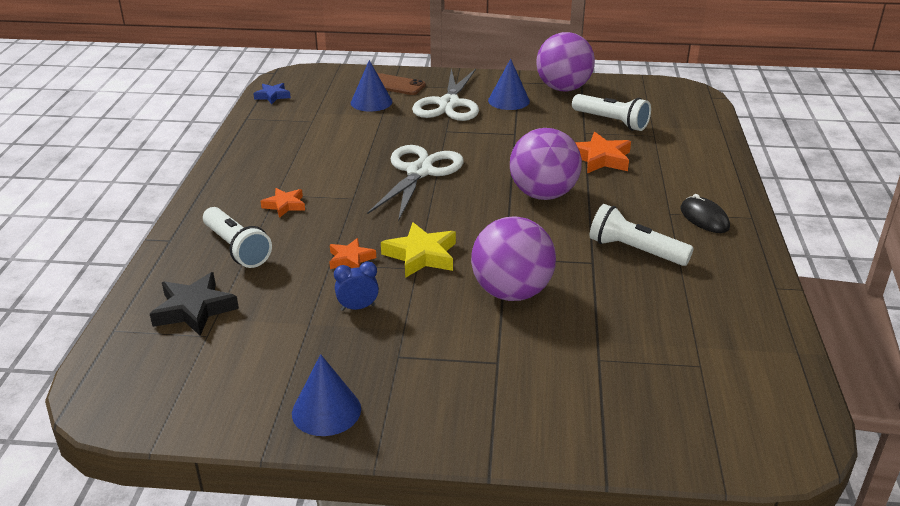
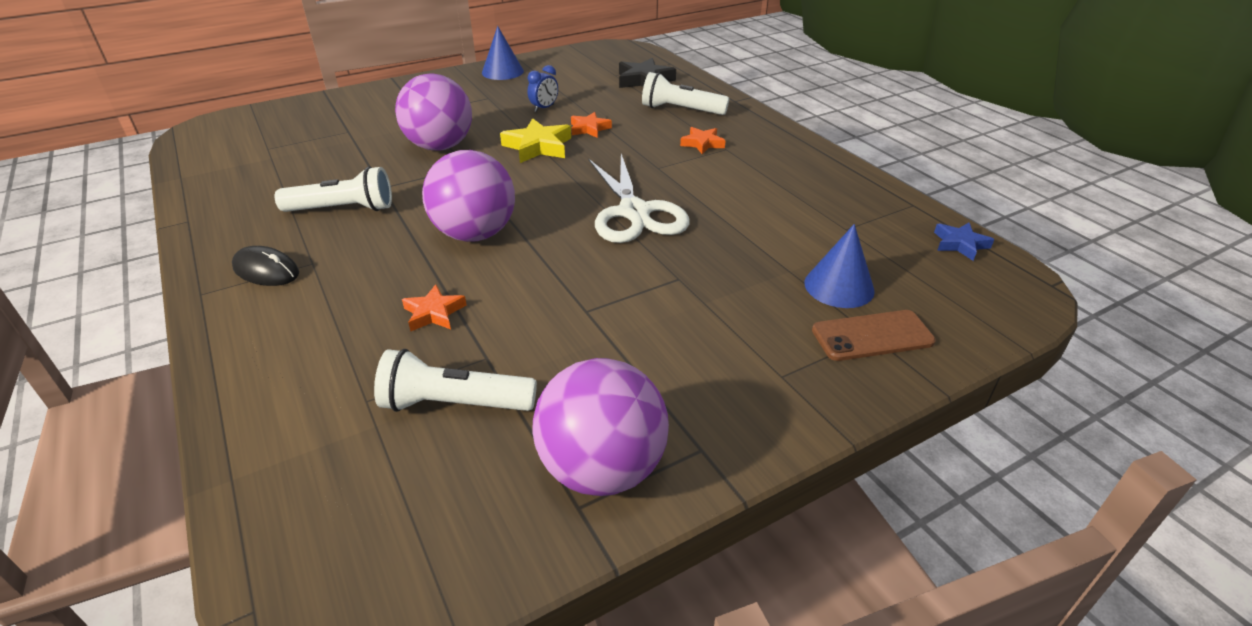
camera: 145 degrees right, 5 degrees up
(449, 104) = (738, 330): white scissors -> none
(508, 101) = (663, 381): blue cone -> none
(600, 158) = (434, 313): orange star -> orange star, size x0.62

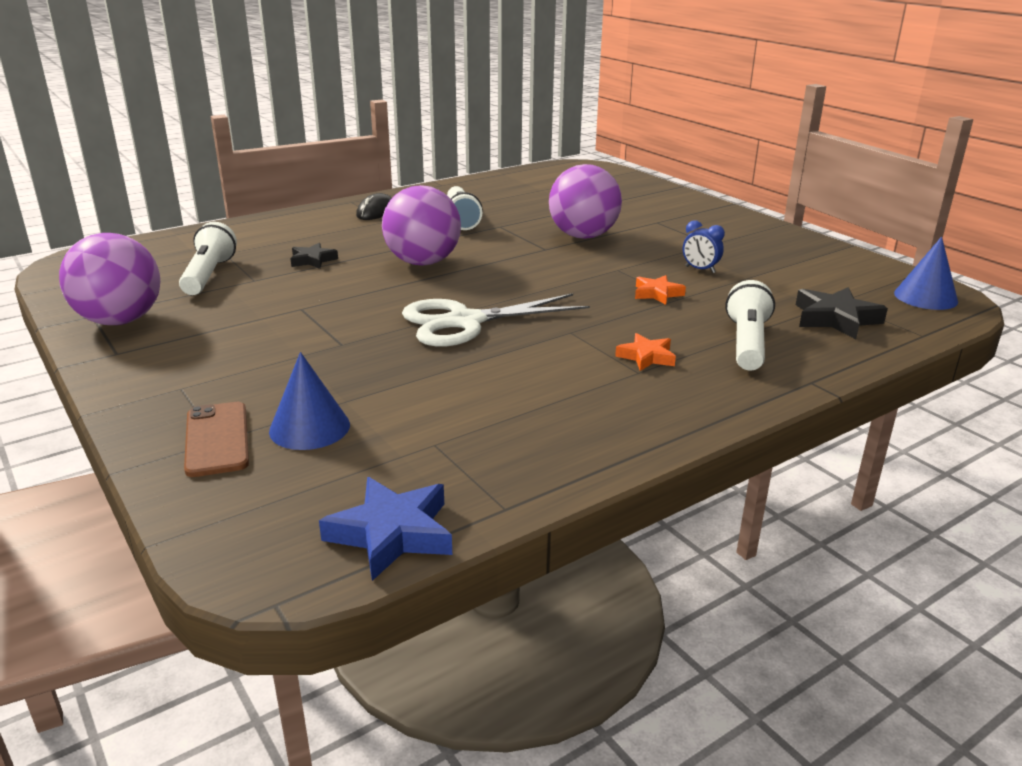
camera: 85 degrees right, 10 degrees down
(434, 313) = (312, 260): orange star -> black star
(502, 72) = (791, 244): blue cone -> blue cone (925, 297)
(538, 147) = (599, 273): yellow star -> none
(960, 244) = (392, 534): blue star -> blue star, size x1.60

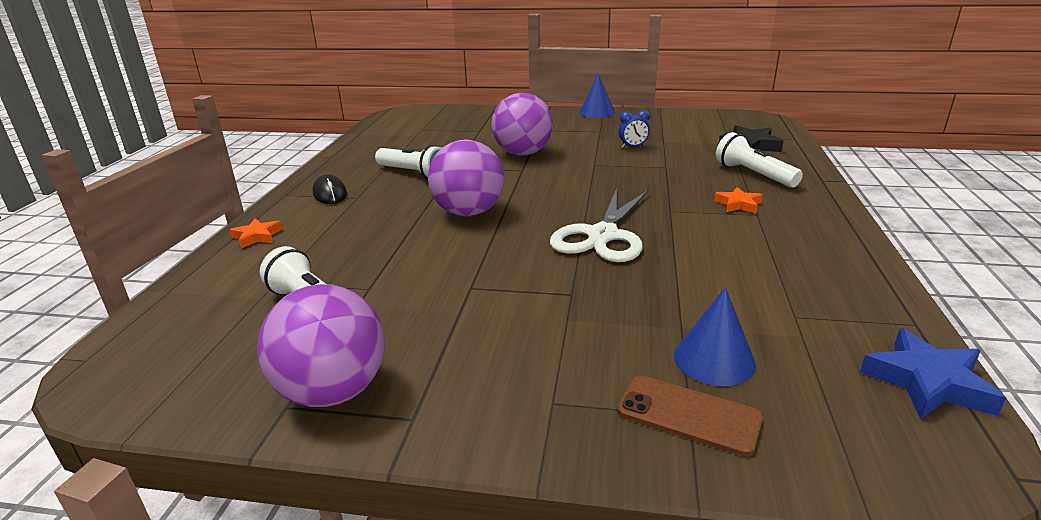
camera: 45 degrees left, 0 degrees up
(312, 260) = (378, 250): black star -> none
(657, 294) = (650, 169): orange star -> orange star (257, 237)
(925, 297) = (750, 121): blue cone -> blue cone (597, 112)

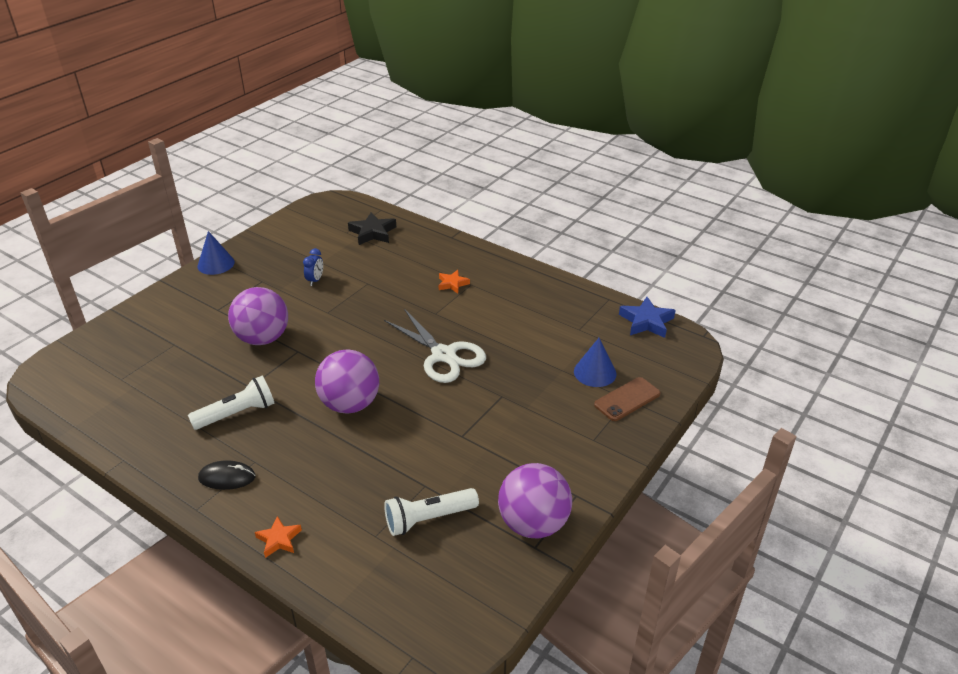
camera: 65 degrees left, 10 degrees up
(753, 175) = (418, 256): white flashlight -> none

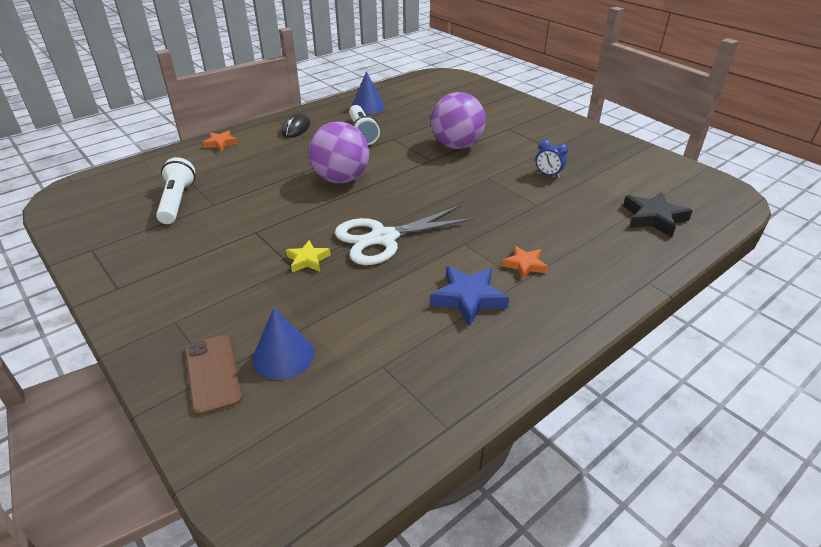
camera: 105 degrees right, 0 degrees up
(216, 264) = (585, 128): blue cone -> blue cone (368, 107)
(489, 390) = (308, 260): none -> yellow star
(533, 524) = (115, 254): purple ball -> none
(646, 322) = (366, 461): blue star -> blue star (468, 298)

